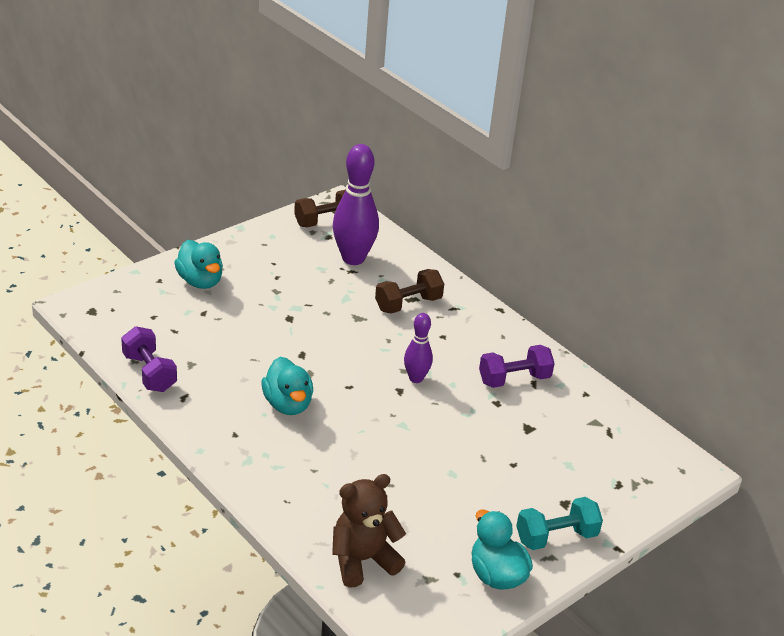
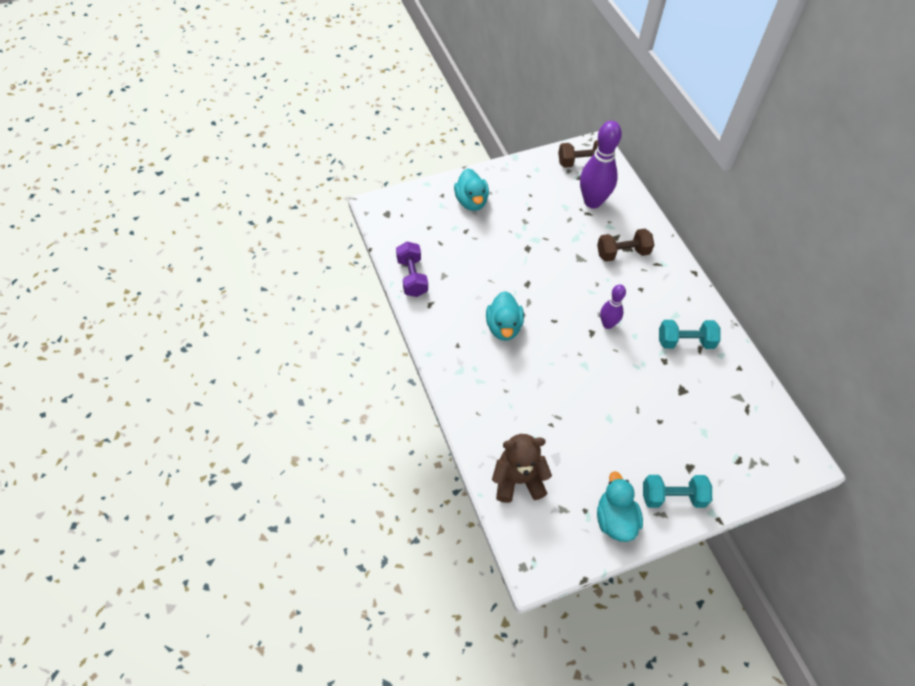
camera: 20 degrees right, 20 degrees up
(514, 379) = (685, 342): purple dumbbell -> turquoise dumbbell

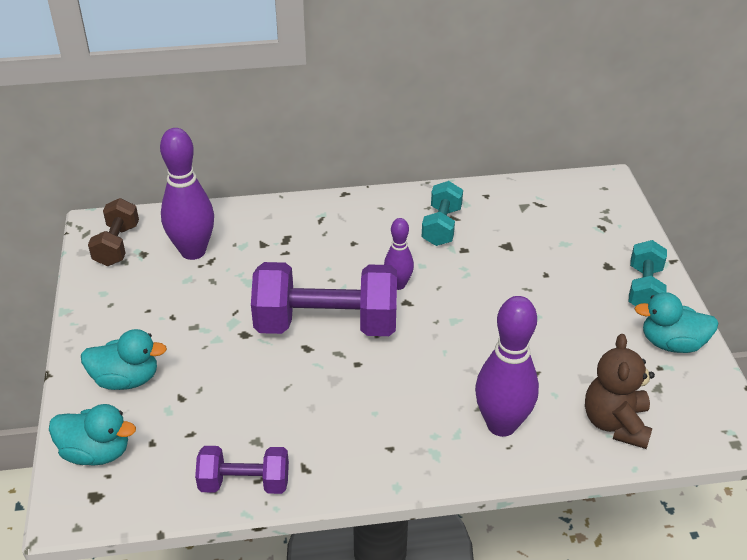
camera: 75 degrees left, 15 degrees down
(495, 406) = (501, 425): none -> purple bowling pin
(503, 327) = (373, 389): turquoise duck -> turquoise duck (96, 452)
(552, 290) = (326, 324): none -> purple dumbbell
(622, 253) = (291, 245): brown dumbbell -> none

